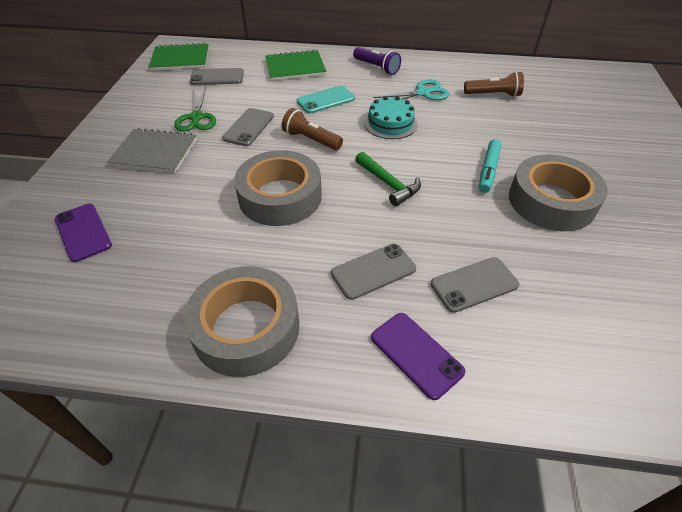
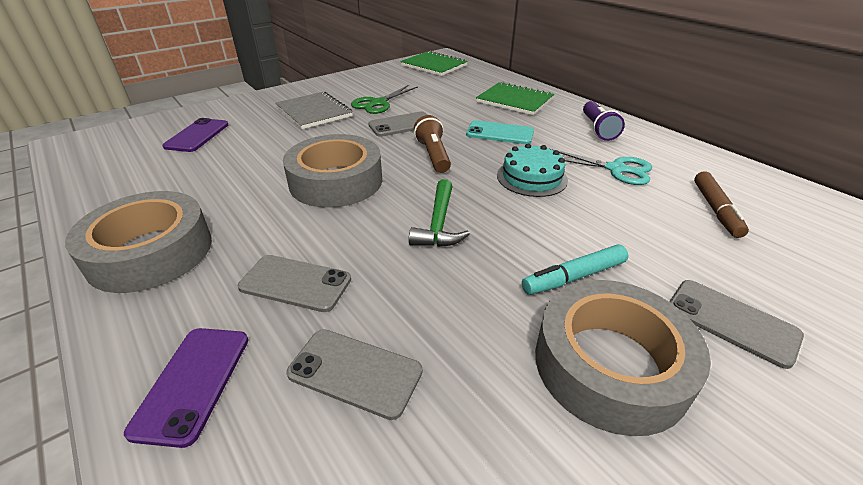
camera: 45 degrees right, 10 degrees down
(217, 77) = (439, 85): grey phone -> grey phone (731, 321)
(493, 94) = (715, 210): brown flashlight -> brown marker

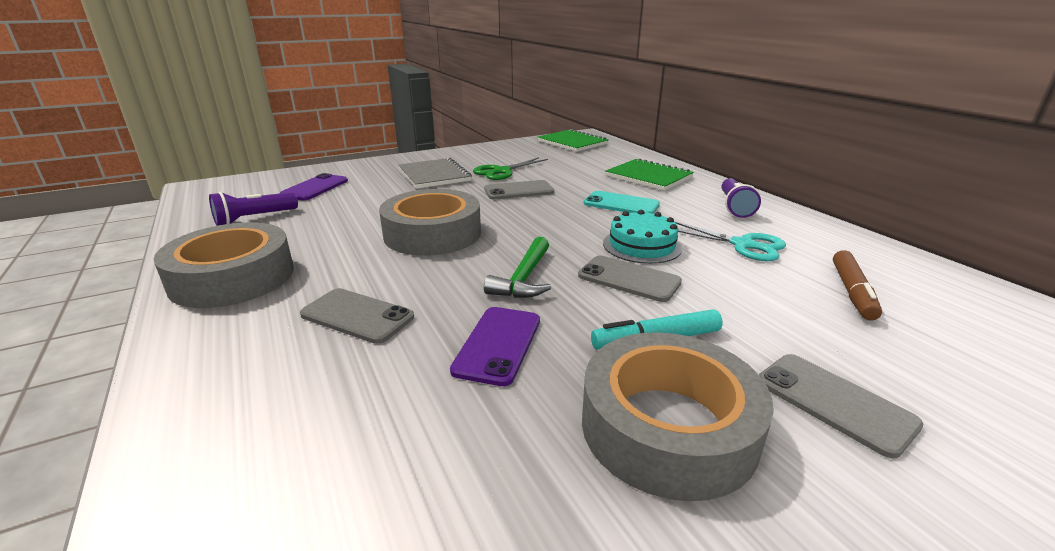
camera: 10 degrees right, 10 degrees down
(146, 178) = (254, 218): none -> purple flashlight
(193, 383) = (225, 388): purple phone -> purple phone (498, 344)
(355, 372) = (385, 399): grey phone -> grey phone (629, 279)
(433, 155) = (541, 218): brown flashlight -> none

